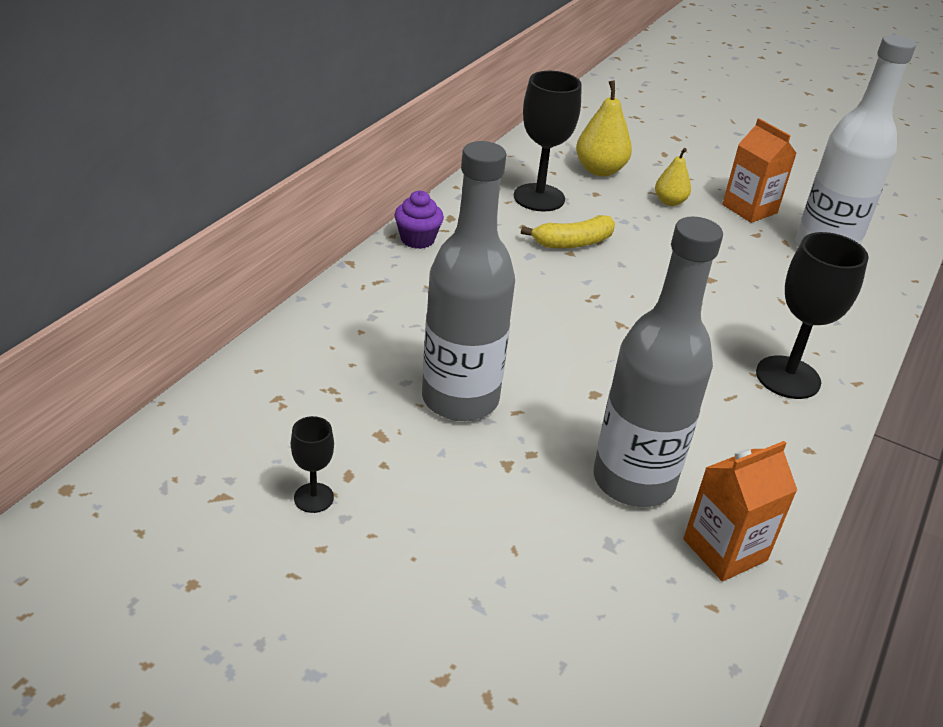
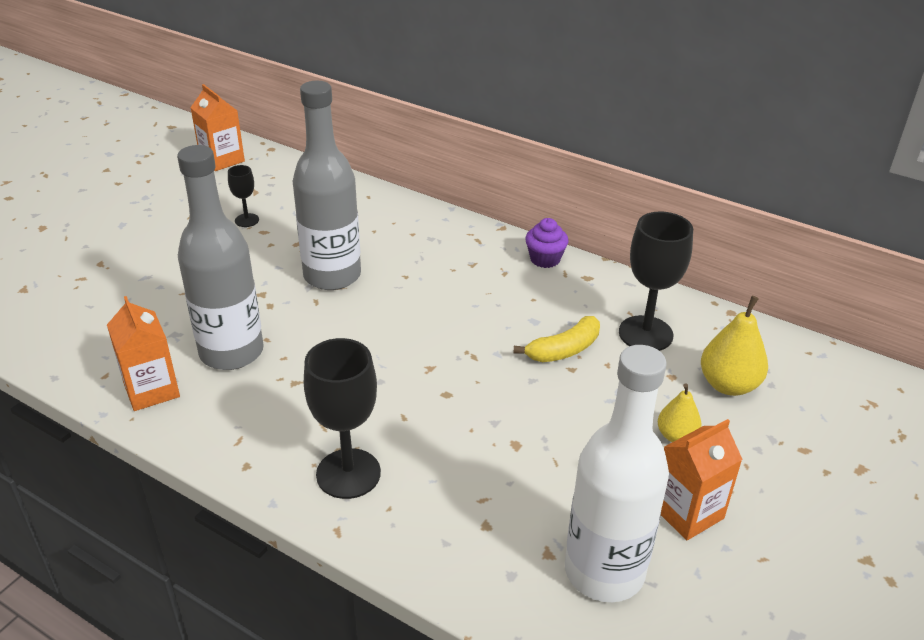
camera: 95 degrees right, 0 degrees up
(90, 555) = (222, 160): none -> orange carton
(572, 243) = (563, 350): yellow banana -> yellow banana turned 105 degrees counterclockwise

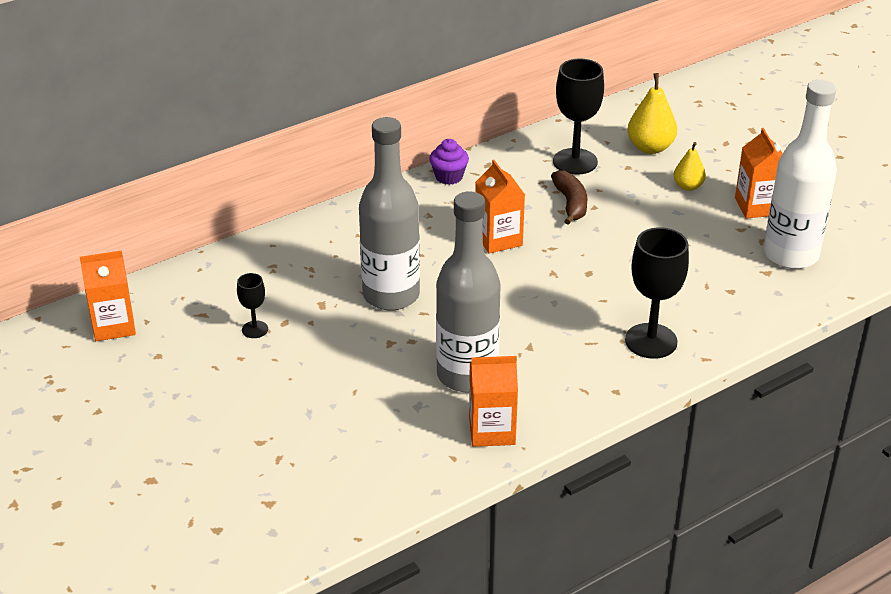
camera: 65 degrees left, 0 degrees up
(463, 316) = (498, 239): none -> orange carton
(563, 350) = (570, 204): yellow banana -> brown banana

